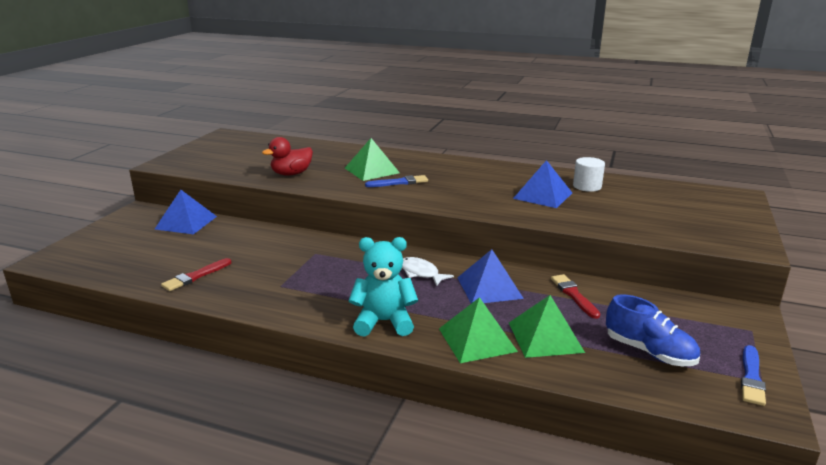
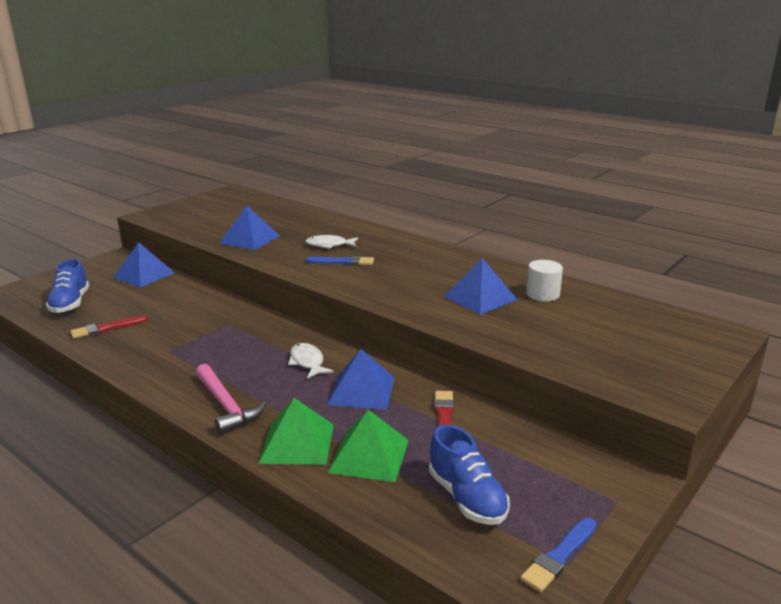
camera: 20 degrees right, 0 degrees up
(132, 260) = (70, 304): none -> blue shoe
(291, 174) = (249, 239): red duck -> blue pyramid
(372, 170) = (329, 245): green pyramid -> white fish
(384, 322) = (226, 406): turquoise teddy bear -> pink hammer

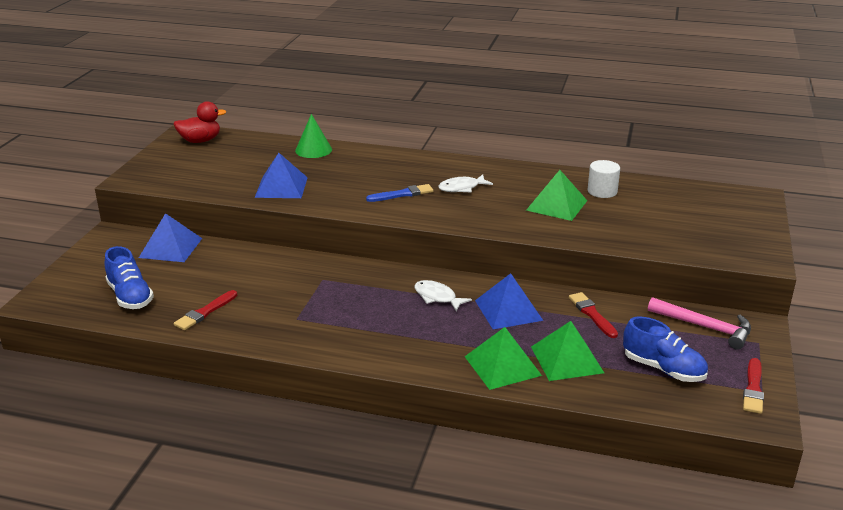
camera: 25 degrees left, 5 degrees up
(226, 406) = (410, 352): pink hammer -> pink hammer (705, 327)
(233, 198) = (200, 141): none -> red duck
(311, 217) = (313, 150): none -> green cone
(329, 245) = (369, 179): white fish -> white fish (461, 188)
(480, 298) = (556, 205): blue pyramid -> green pyramid
(559, 556) = (753, 388): blue brush -> red brush

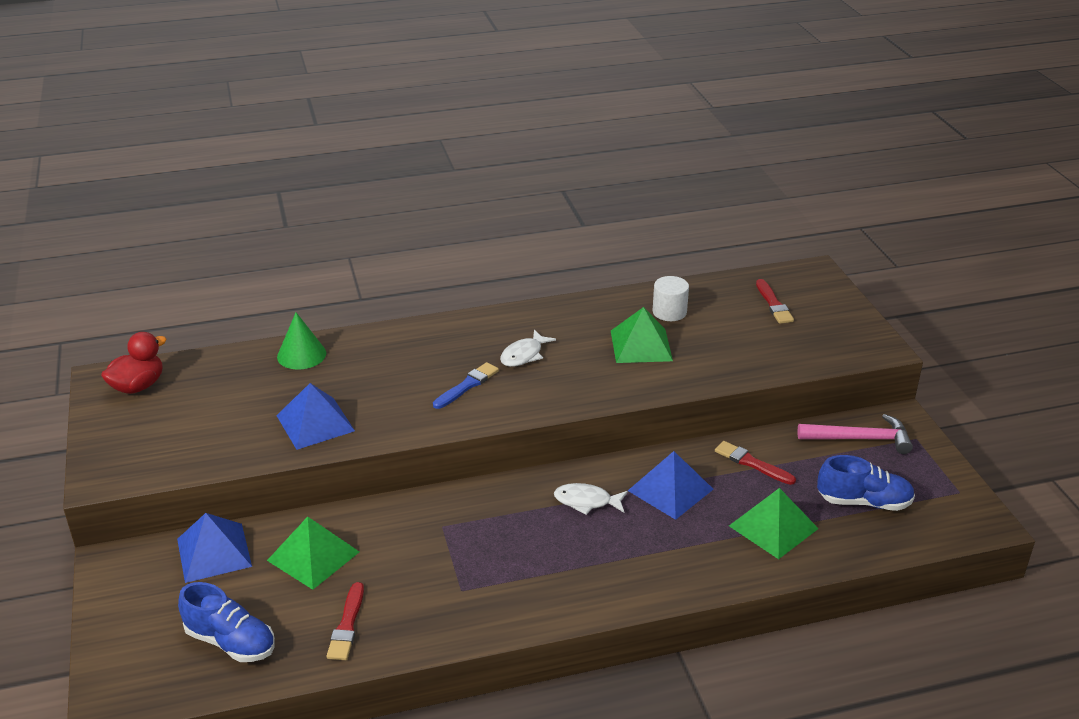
camera: 30 degrees left, 5 degrees up
(502, 365) = (722, 560): green pyramid -> green pyramid (313, 556)
(753, 388) = (951, 492): red brush -> red brush (773, 304)

